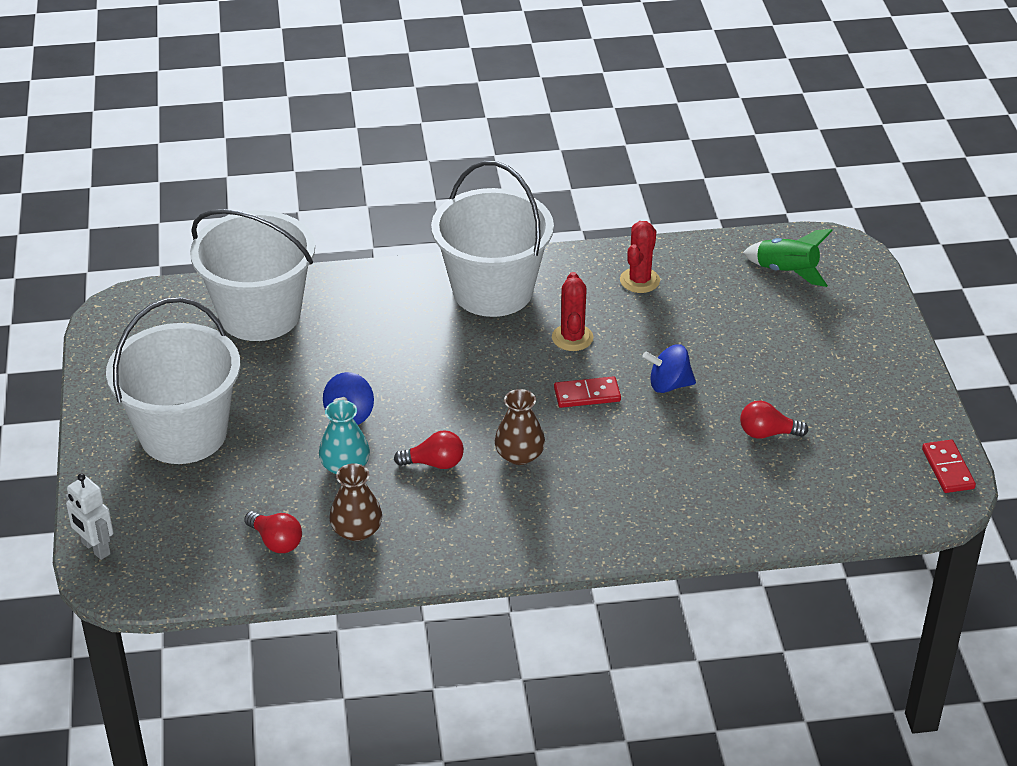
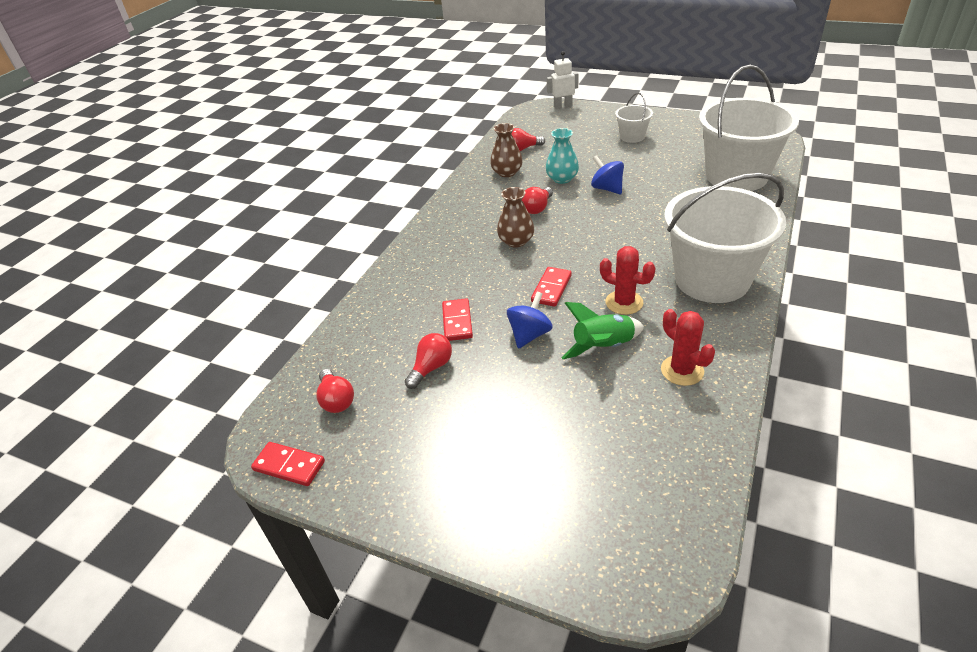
camera: 125 degrees right, 0 degrees up
(183, 433) = (632, 137): white bucket -> white bucket, size x0.46
(692, 444) = (457, 321): none -> red domino
(786, 272) = (638, 494): green rocket -> green rocket (603, 347)
(860, 479) = (336, 400): none -> red light bulb

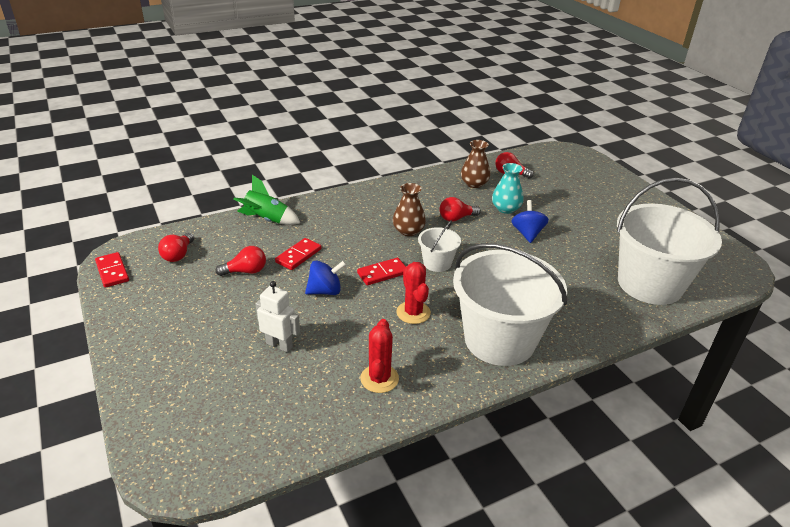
camera: 35 degrees right, 5 degrees down
(563, 106) = (591, 159): white robot -> white robot (279, 345)
(603, 347) = (355, 329): green rocket -> green rocket (267, 220)
(632, 137) = (610, 208): white bucket -> white bucket (437, 263)

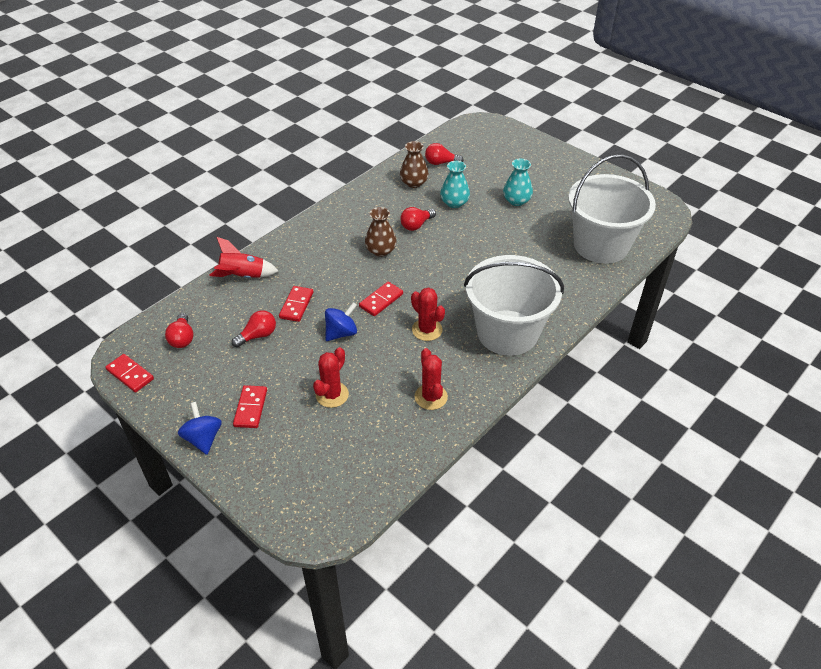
camera: 20 degrees left, 10 degrees up
(194, 333) = (250, 408): none -> red domino
(267, 220) = (243, 276): green rocket -> red rocket
(279, 345) = (332, 395): white robot -> red cactus
(437, 263) = (422, 276): white bucket -> none
(527, 233) = (484, 224): blue spinning top -> blue spinning top (203, 438)
(572, 222) = (516, 201): none -> turquoise vase

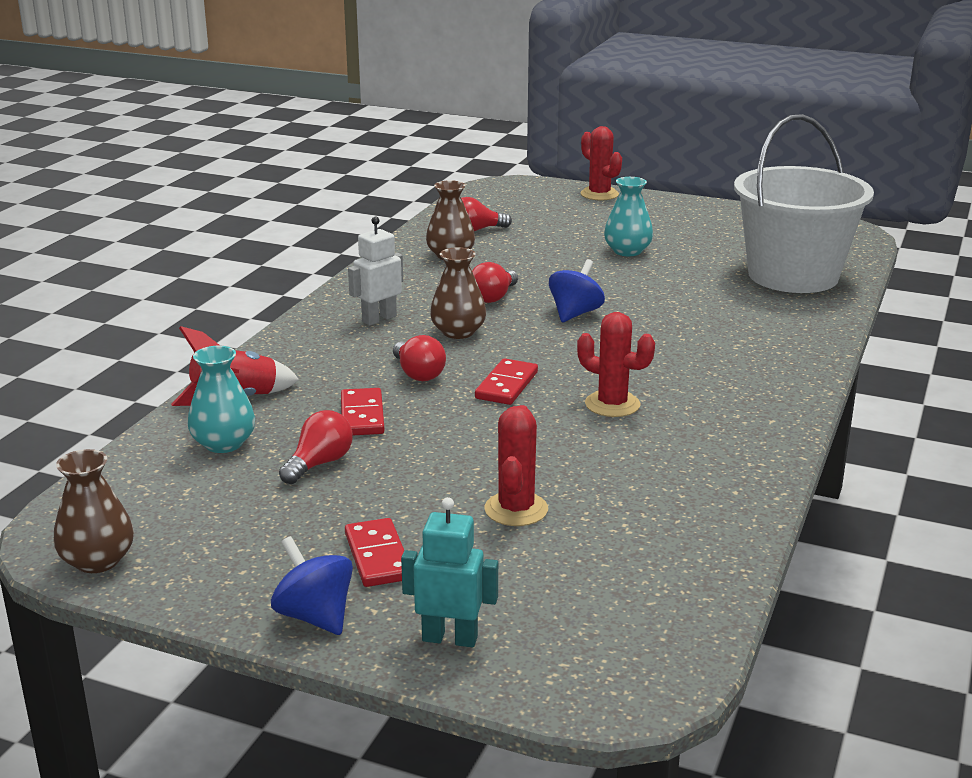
camera: 20 degrees left, 20 degrees down
(130, 374) = (98, 561): red domino -> brown vase
(182, 338) = (173, 493): red light bulb -> red light bulb (418, 374)
(253, 471) = (450, 638): none -> turquoise robot
(341, 333) = (470, 433): blue spinning top -> blue spinning top (575, 313)
(346, 229) = (379, 319): none -> white robot
(431, 397) = (688, 478): red cactus -> red cactus (599, 194)
(454, 203) = (533, 266): turquoise vase -> turquoise vase (223, 443)
(507, 332) = (743, 385): white bucket -> none

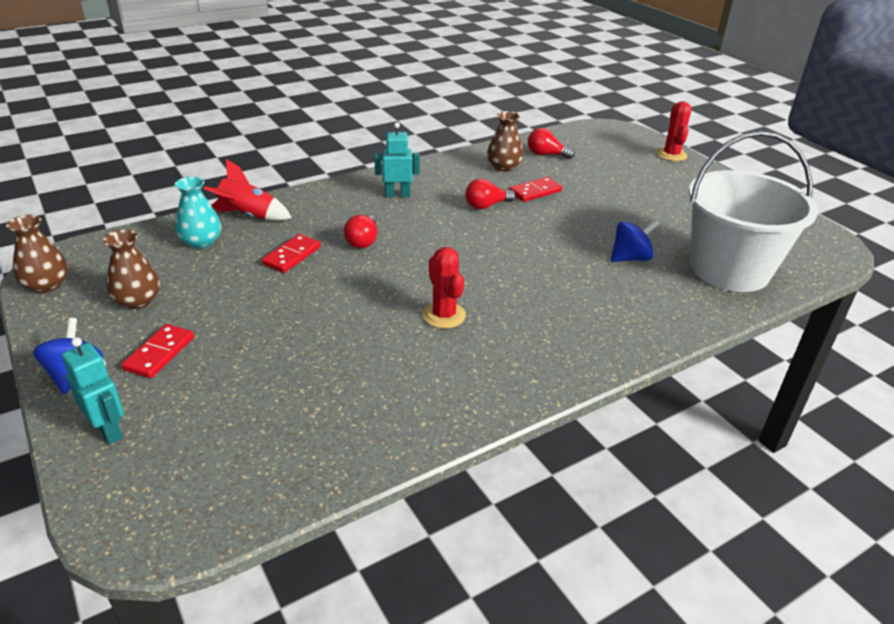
camera: 35 degrees right, 10 degrees up
(319, 464) = (224, 277): red light bulb -> none
(379, 319) = (397, 195): white robot -> turquoise robot
(458, 332) = (428, 222): brown vase -> brown vase (137, 301)
(507, 385) = (400, 272): red domino -> red domino (535, 192)
(516, 509) = (274, 362): red cactus -> none
(575, 313) = (521, 238): blue spinning top -> blue spinning top (630, 258)
(627, 251) = (627, 204): turquoise vase -> none

